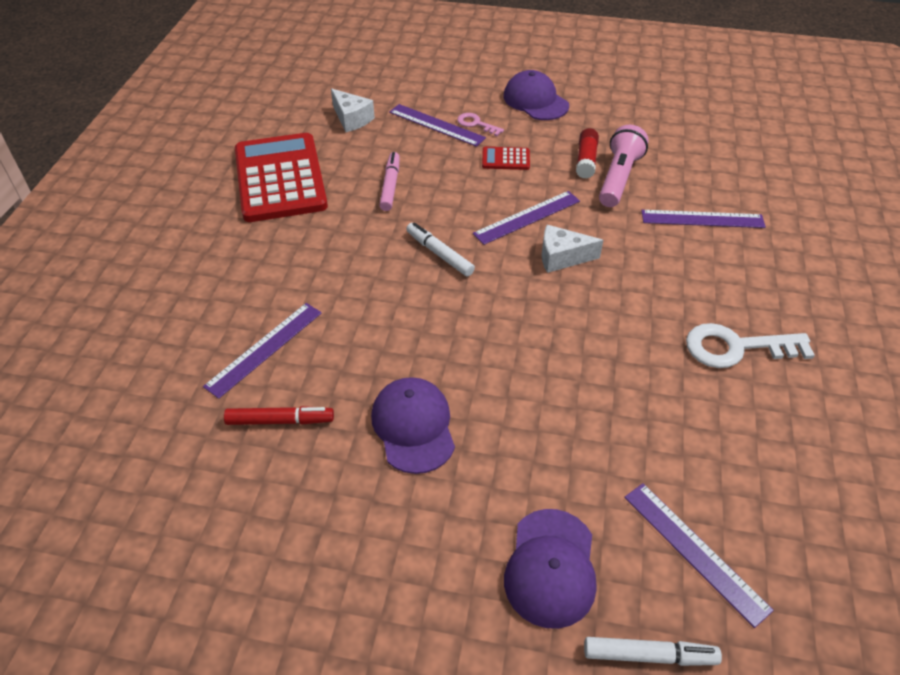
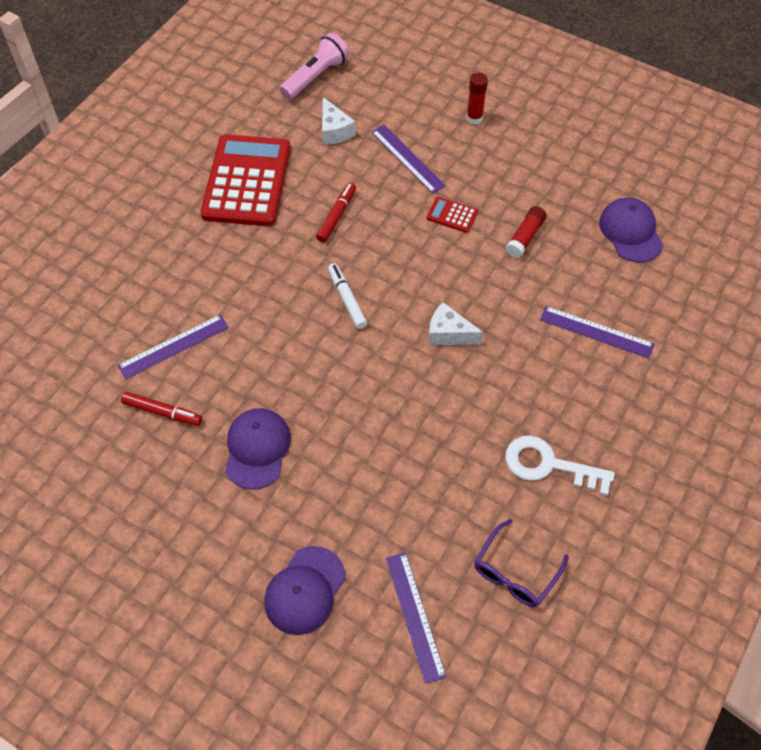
camera: 20 degrees right, 10 degrees up
(390, 186) = (337, 216): pink marker -> red marker
(476, 124) = (444, 167): pink key -> none
(482, 82) = (474, 118): none -> red glue stick
(527, 217) = (439, 283): purple ruler -> none
(535, 101) = (514, 154): purple cap -> purple cap (630, 232)
(618, 178) = (544, 265): pink flashlight -> pink flashlight (315, 77)
(649, 655) = (341, 674): white marker -> none
(772, 465) = (515, 572): none -> purple glasses

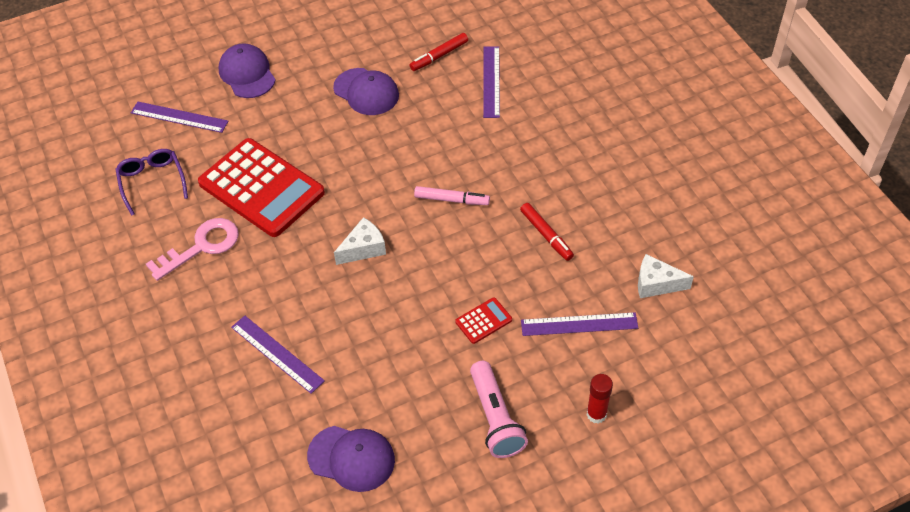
camera: 125 degrees right, 5 degrees down
(247, 181) = (633, 191): red calculator -> red calculator (261, 188)
(315, 77) = (746, 305): pink flashlight -> pink flashlight (495, 418)
(347, 299) = (451, 200): white marker -> pink marker
(525, 237) = (415, 364): red glue stick -> none
(549, 465) = (201, 246): white key -> pink key
(596, 331) = (277, 354): purple ruler -> purple ruler turned 75 degrees clockwise

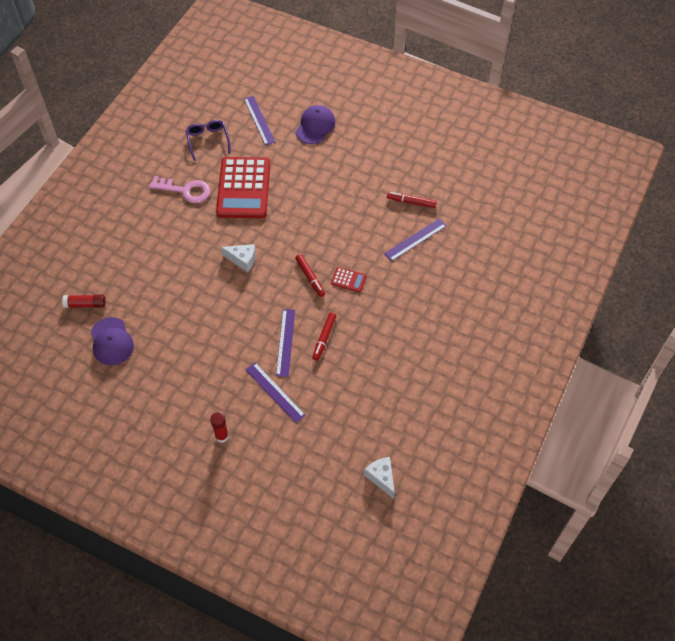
camera: 50 degrees right, 5 degrees up
(152, 182) = (208, 140): purple glasses -> purple glasses turned 45 degrees counterclockwise
(264, 456) = (85, 304): none -> red glue stick
(277, 354) = (147, 268): purple ruler -> purple ruler (285, 342)
(366, 92) = (352, 187): purple cap -> none
(451, 200) = (310, 277): pink marker -> red marker
(483, 321) = (240, 345): red calculator -> red calculator (348, 280)
(495, 418) = (183, 390): pink flashlight -> none
(656, 284) = (335, 414): white cheese -> white cheese (381, 478)

